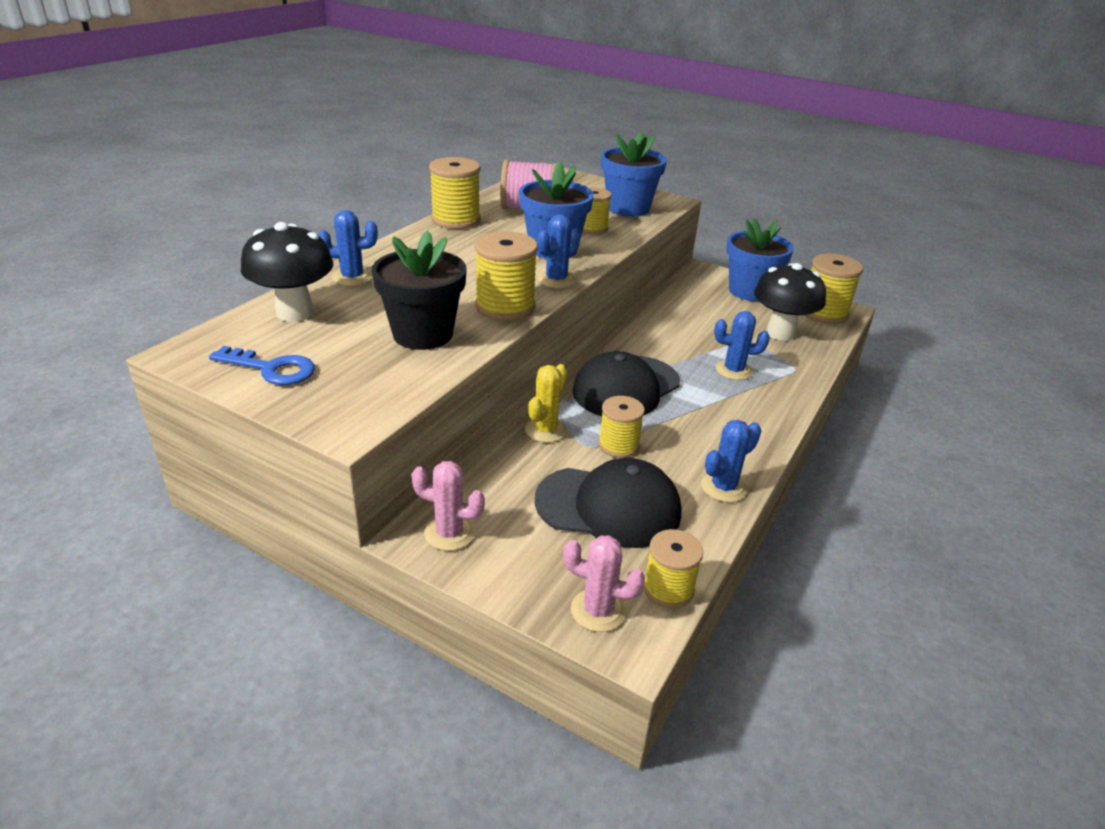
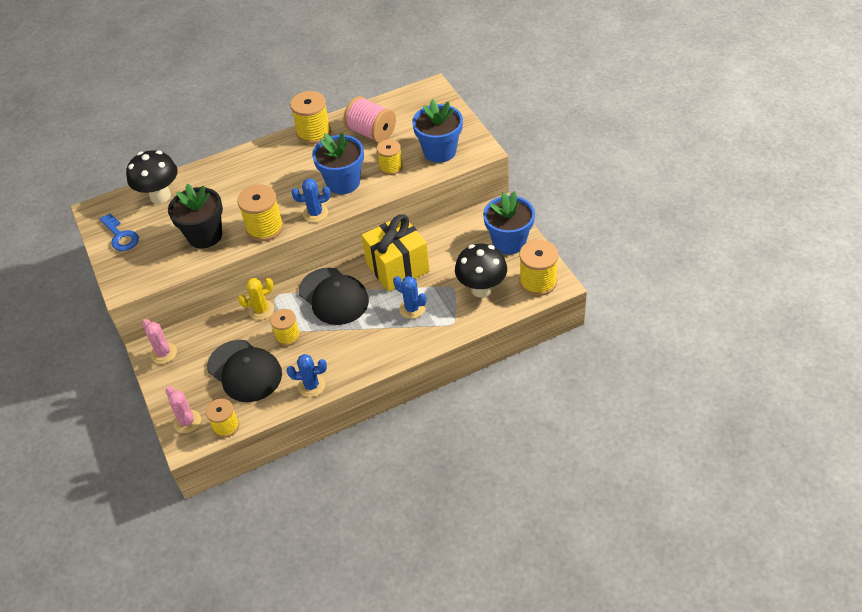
camera: 40 degrees right, 15 degrees up
(352, 277) = (209, 174): blue cactus -> none
(626, 387) = (333, 296): black cap -> black cap turned 120 degrees counterclockwise
(665, 340) = (397, 267): none -> yellow gift

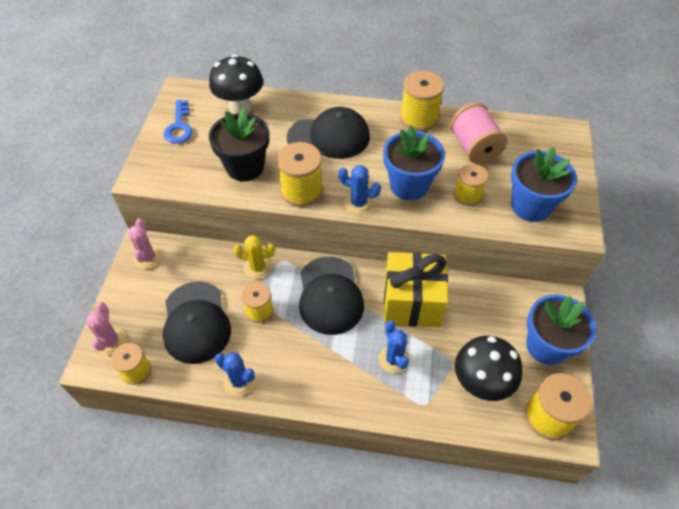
camera: 30 degrees right, 5 degrees up
(254, 181) = (329, 137): none -> black cap

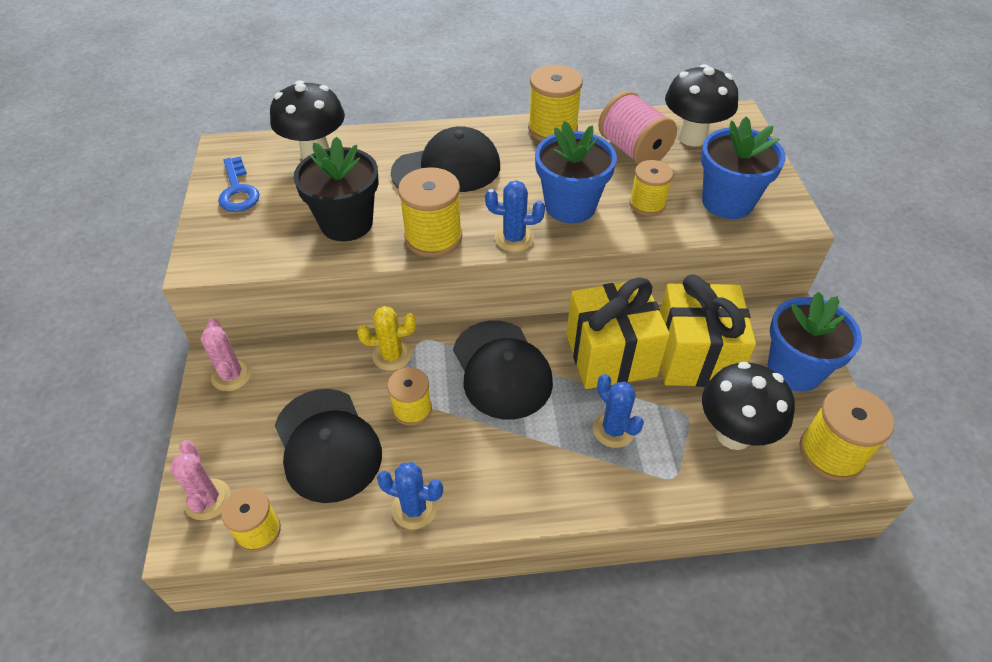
camera: 15 degrees left, 5 degrees down
(474, 317) = (695, 356): none -> yellow gift
(525, 145) = (692, 137): none -> black mushroom

